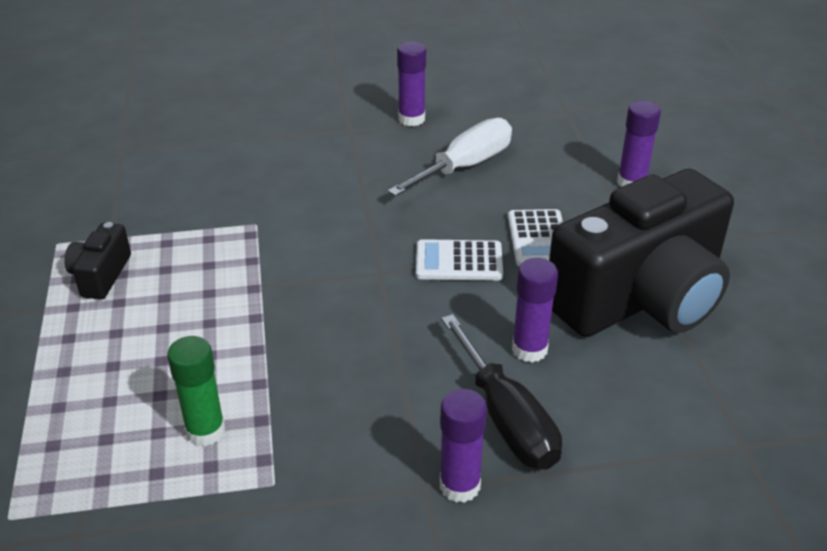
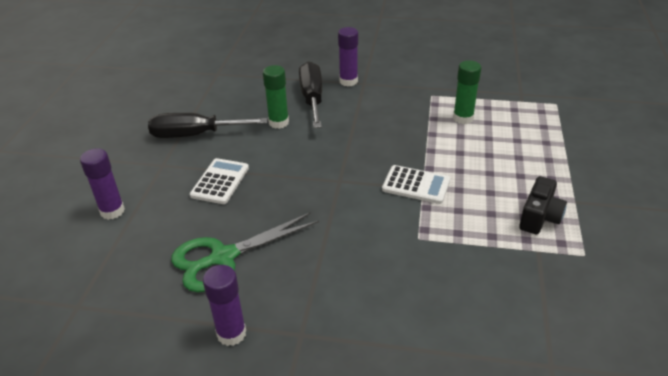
camera: 160 degrees left, 0 degrees up
(459, 261) = (283, 177): white calculator -> white calculator (416, 185)
(465, 166) = (223, 257): white screwdriver -> green scissors
(529, 349) = (278, 122): purple glue stick -> green glue stick
(641, 298) = (195, 135): black camera -> black screwdriver

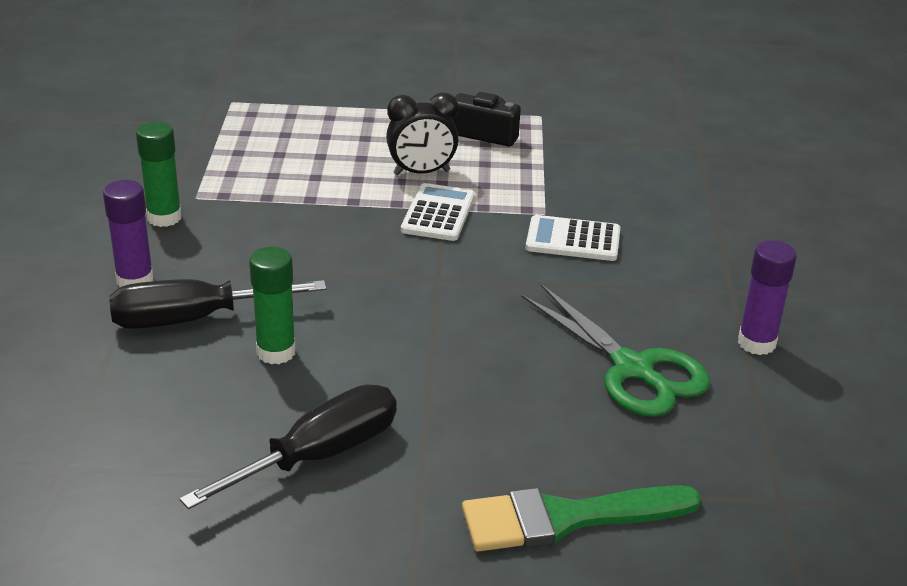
camera: 100 degrees left, 5 degrees down
(112, 211) = (566, 518): purple glue stick -> green brush
(195, 135) = (318, 456): black screwdriver -> black screwdriver turned 120 degrees counterclockwise
(220, 181) = (460, 399): white calculator -> white calculator (573, 239)
(463, 118) = (268, 172): green glue stick -> green glue stick (164, 217)
(471, 180) = (421, 173): none -> black clock

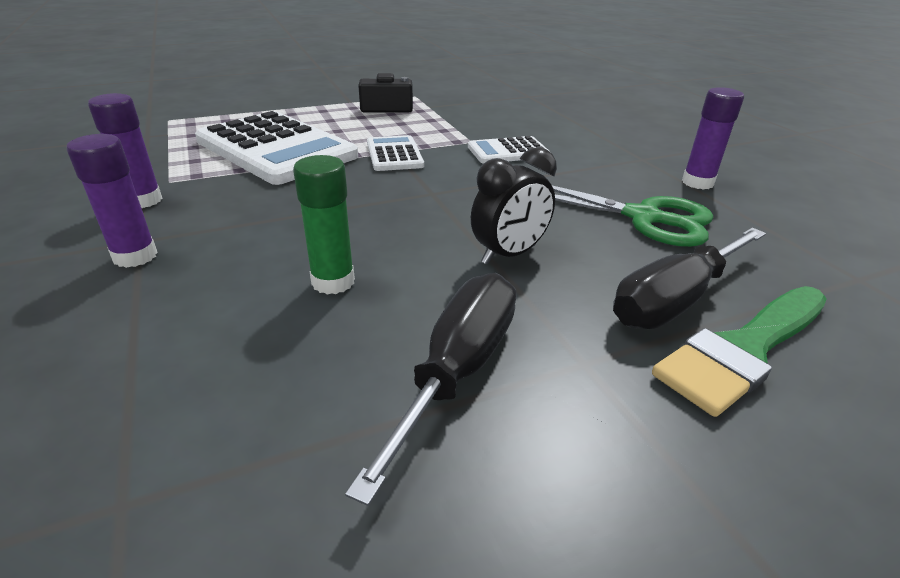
camera: 25 degrees left, 0 degrees up
(164, 217) = (143, 200): green glue stick -> purple glue stick
(193, 319) = (222, 275): black screwdriver -> black screwdriver (675, 300)
(318, 175) = (276, 149): none -> white calculator
(421, 173) = (359, 135): black clock -> black clock (509, 254)

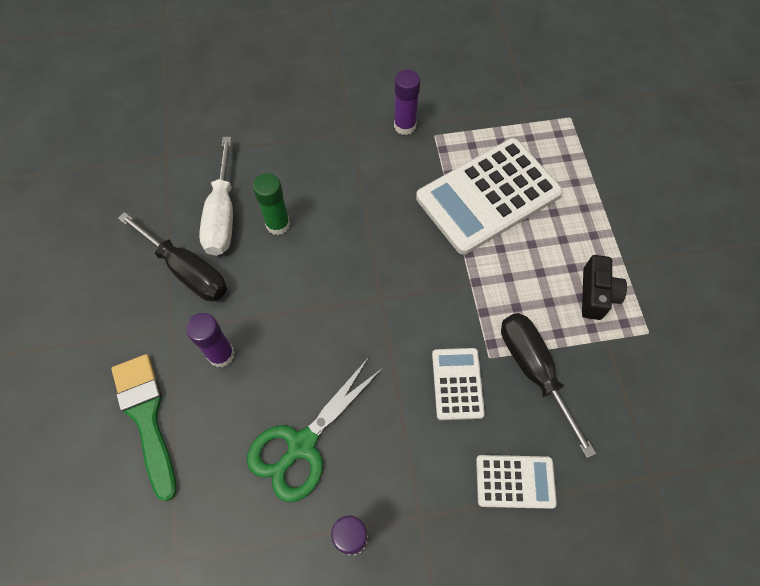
camera: 105 degrees right, 30 degrees up
(135, 256) = (332, 133): purple glue stick -> purple glue stick (221, 354)
(318, 350) = (222, 215): none -> white screwdriver
(394, 154) = (463, 283): white calculator -> white calculator (515, 481)
(509, 254) = (278, 325): black clock -> none
(675, 300) = (199, 406): black screwdriver -> black screwdriver (534, 370)

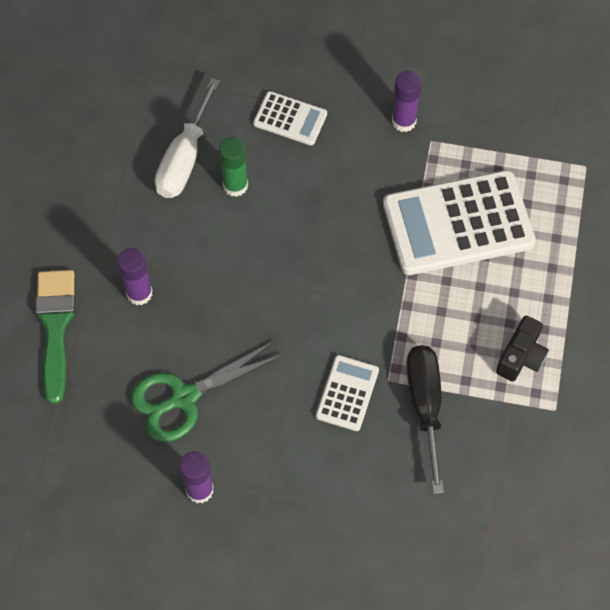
camera: 20 degrees right, 0 degrees up
(187, 270) = (133, 203): black screwdriver -> none
(515, 481) = (363, 494): white calculator -> white calculator (290, 119)

